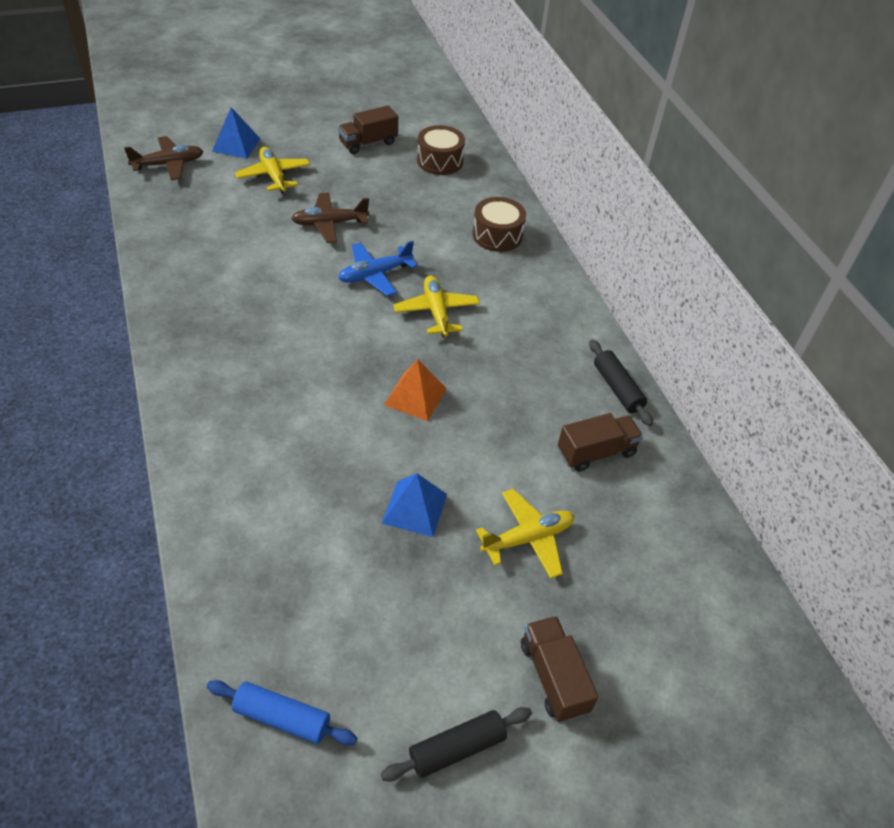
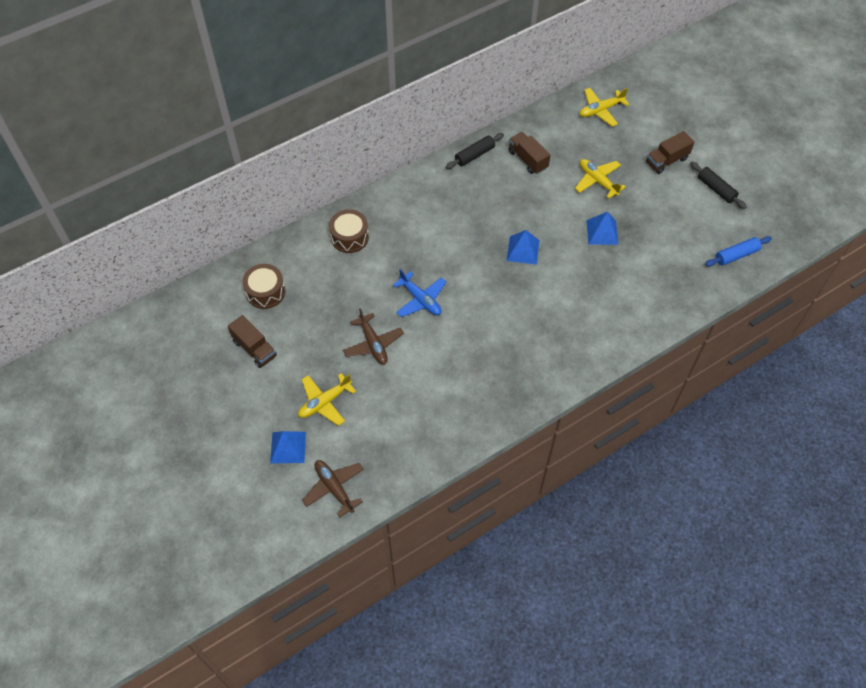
camera: 100 degrees left, 10 degrees up
(282, 717) = (736, 255): blue rolling pin -> blue rolling pin turned 60 degrees clockwise
(415, 396) = (523, 250): orange pyramid -> blue pyramid
(436, 312) = (444, 256): yellow plane -> yellow plane (601, 110)

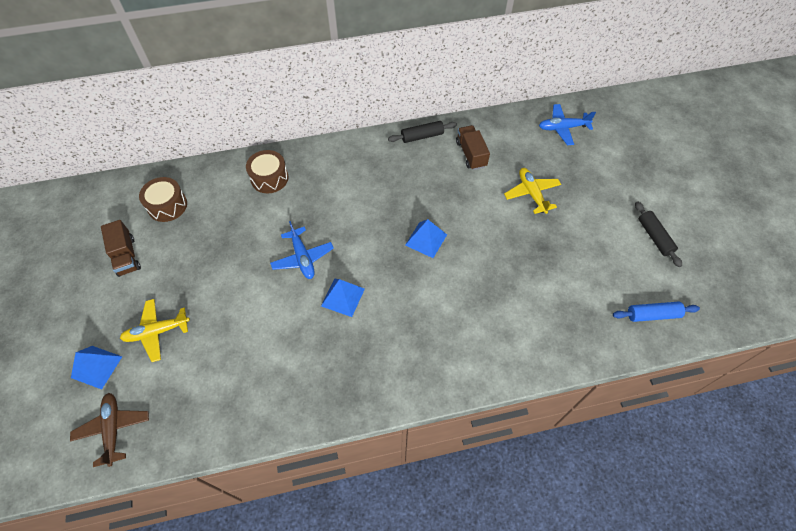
camera: 20 degrees right, 0 degrees up
(373, 344) = (235, 287): brown plane -> none
(601, 110) = (563, 128): yellow plane -> blue plane
(602, 232) = (514, 246): blue pyramid -> blue pyramid (343, 297)
(666, 160) = (611, 193): brown truck -> none

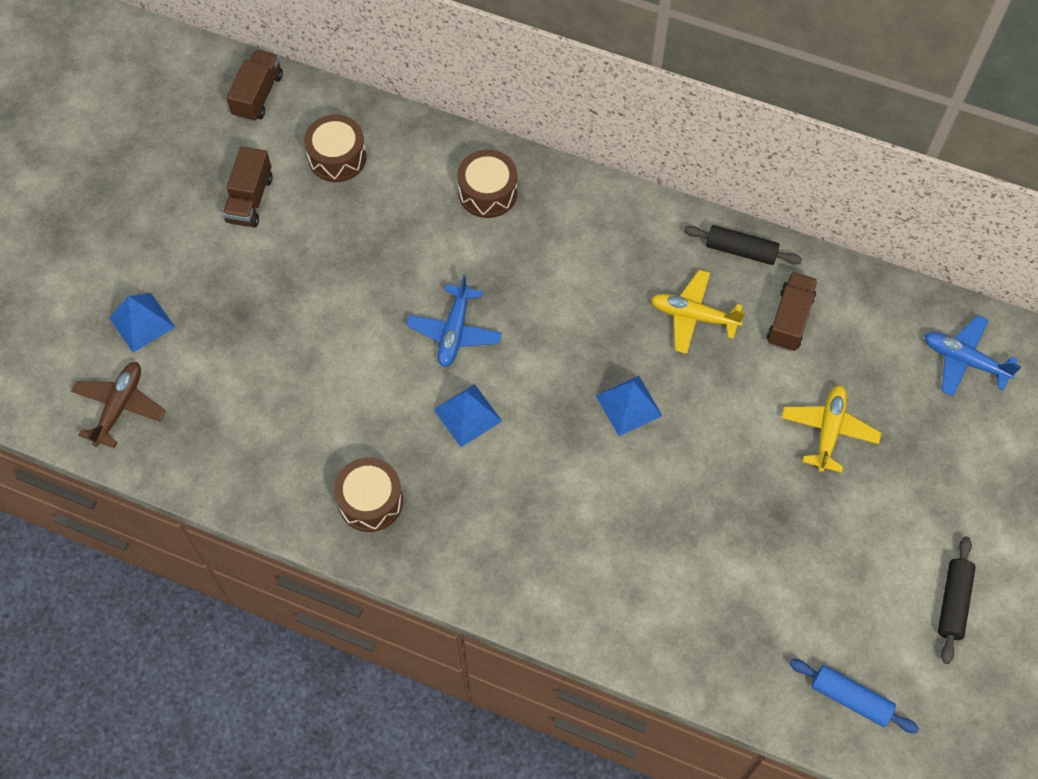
camera: 35 degrees right, 5 degrees up
(95, 199) = (258, 95): none -> brown truck
(157, 332) = (228, 321): yellow plane -> yellow plane (693, 316)
(320, 381) = (370, 501): none -> brown drum

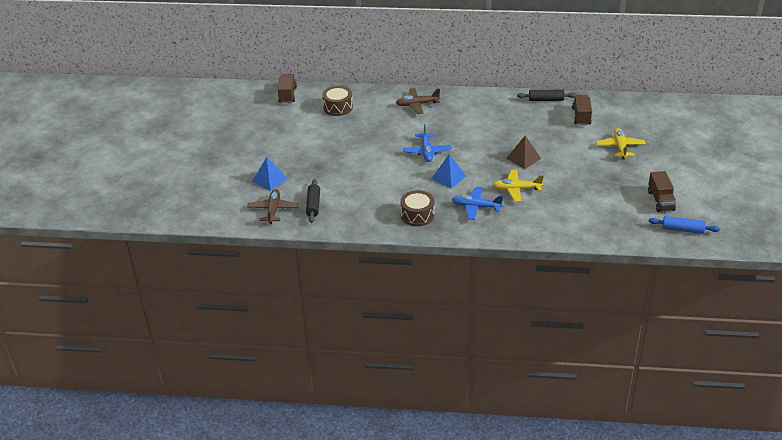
camera: 15 degrees left, 25 degrees down
(250, 199) = (302, 129): brown truck -> brown truck (660, 201)
(488, 192) = (417, 104): brown drum -> brown plane
(629, 405) = (523, 158): blue pyramid -> brown pyramid
(693, 316) = (536, 124): yellow plane -> yellow plane (516, 189)
(953, 602) = (709, 189): black rolling pin -> black rolling pin (313, 205)
(964, 360) = (667, 113): blue plane -> blue plane (476, 207)

